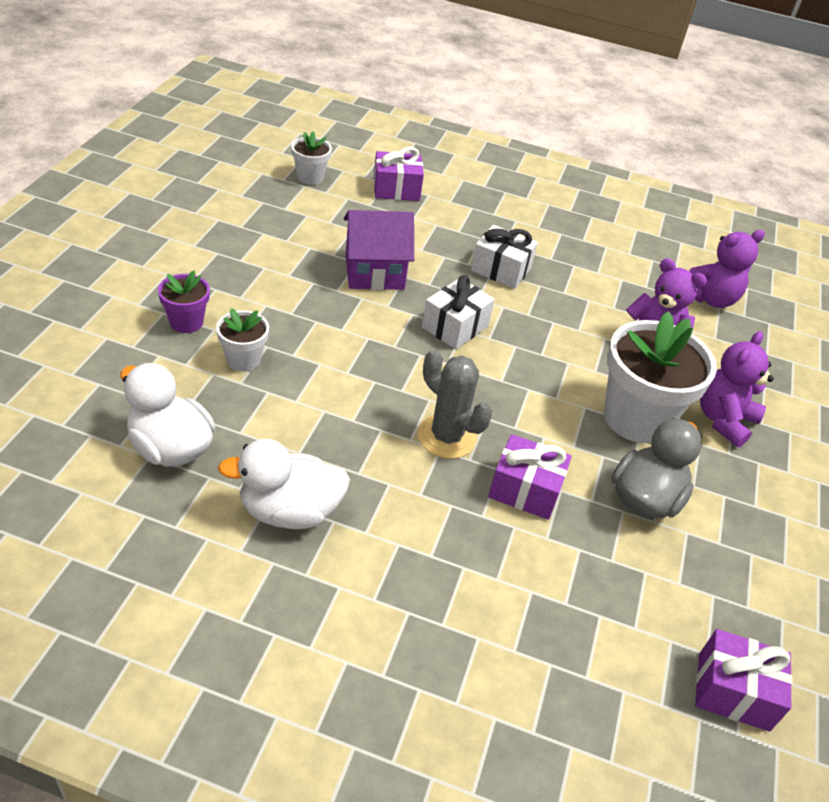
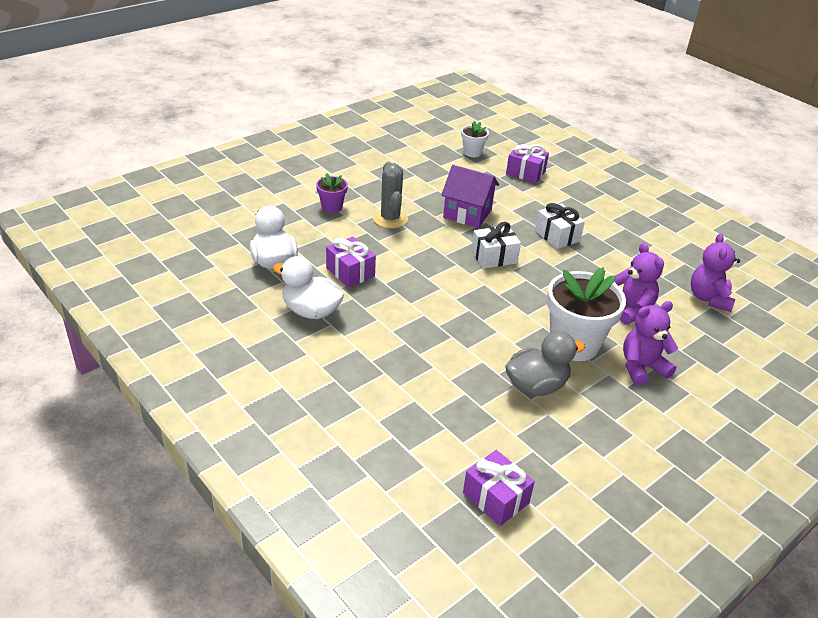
camera: 35 degrees right, 5 degrees down
(243, 360) = (347, 234): white flower pot -> none
(446, 437) = (434, 309): grey cactus -> grey cactus (390, 219)
(525, 490) = (458, 352): purple gift -> purple gift (350, 272)
(710, 299) = (709, 298): purple teddy bear -> purple teddy bear turned 90 degrees clockwise

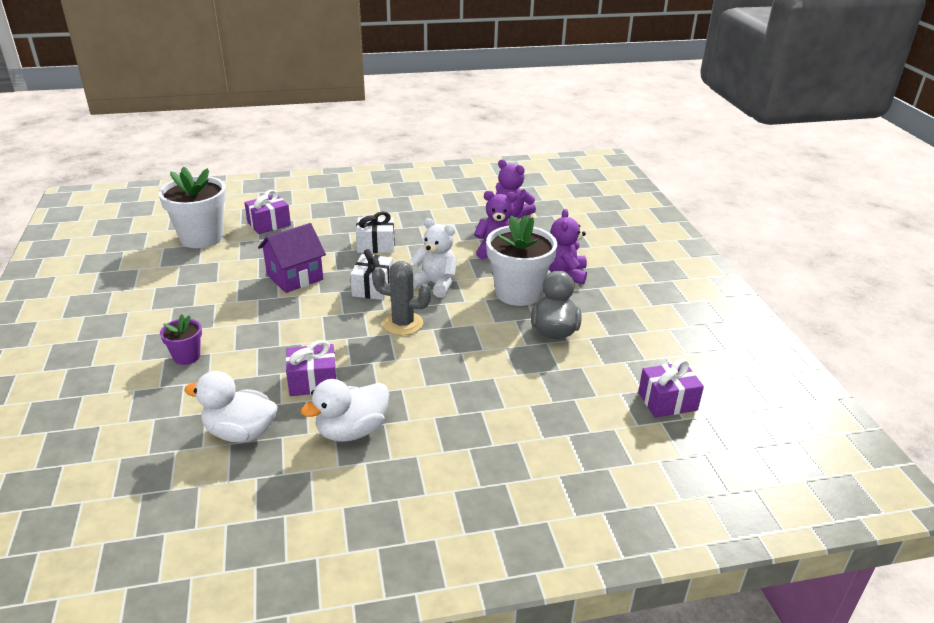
camera: 60 degrees left, 5 degrees down
(390, 219) = (252, 325): grey cactus -> grey cactus (402, 324)
(472, 152) = (201, 238): white flower pot -> white flower pot, size x2.00
(534, 289) = (435, 284): none -> white teddy bear

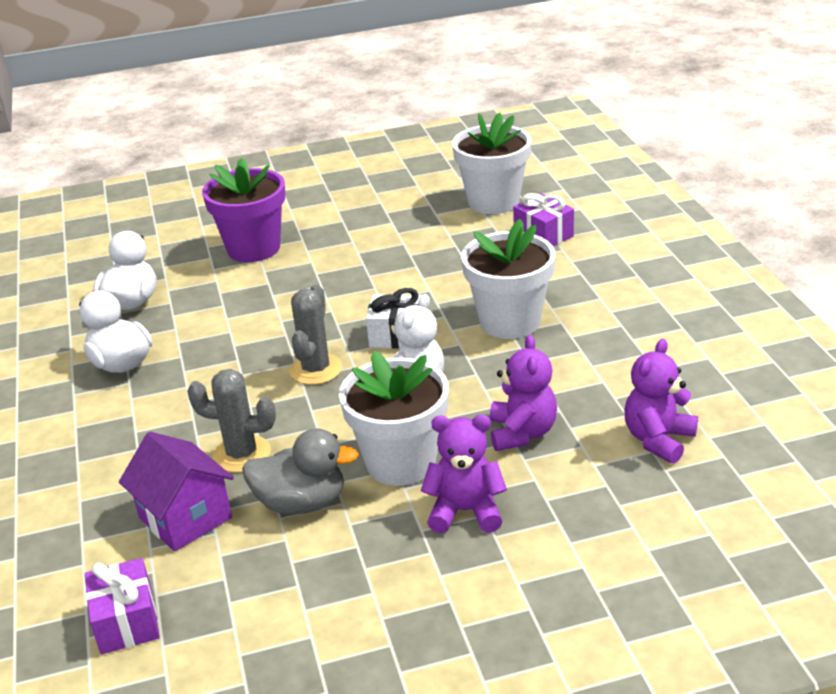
camera: 90 degrees right, 0 degrees up
(187, 356) = (253, 248): purple flower pot -> purple flower pot, size x2.00
(295, 277) = (414, 277): purple house -> purple house (185, 518)
(313, 382) = (205, 327): purple gift -> none
(376, 245) = (510, 322): white gift -> white flower pot
(498, 357) = (242, 454): none -> grey cactus

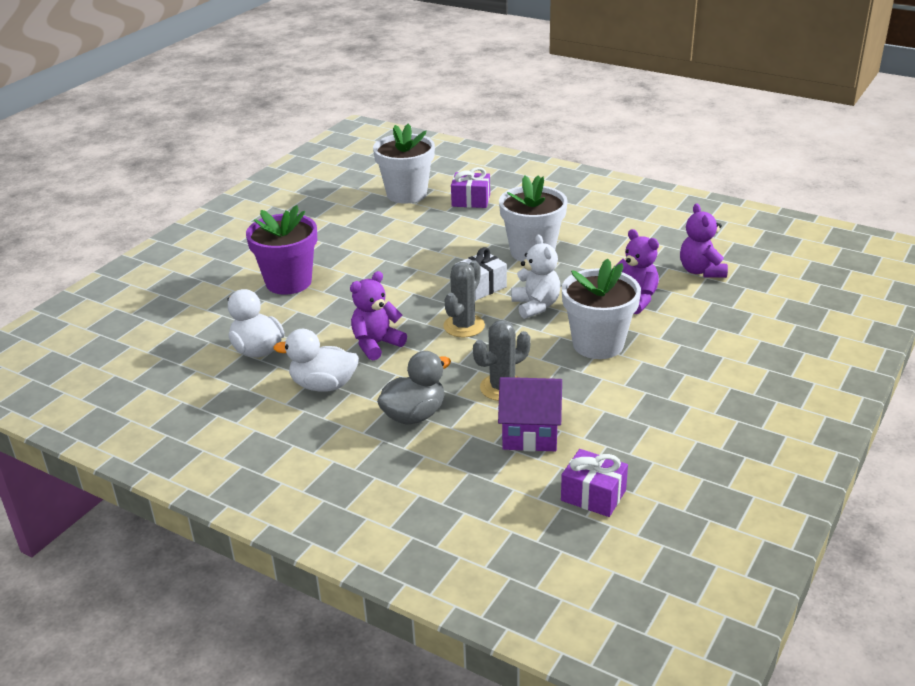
camera: 45 degrees left, 0 degrees up
(301, 503) = (581, 390): grey duck -> grey duck (414, 415)
(316, 369) = (464, 326): grey cactus -> grey cactus turned 60 degrees clockwise
(465, 511) = (670, 347): purple teddy bear -> purple teddy bear (376, 344)

